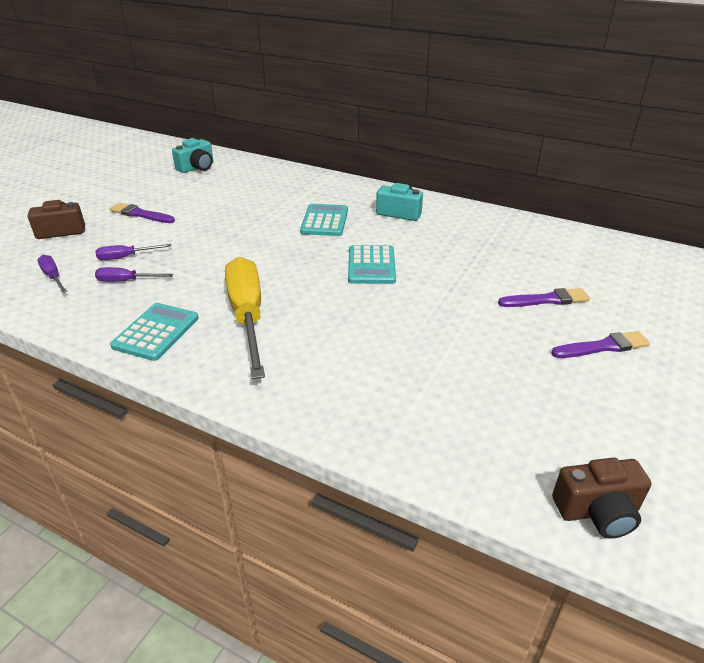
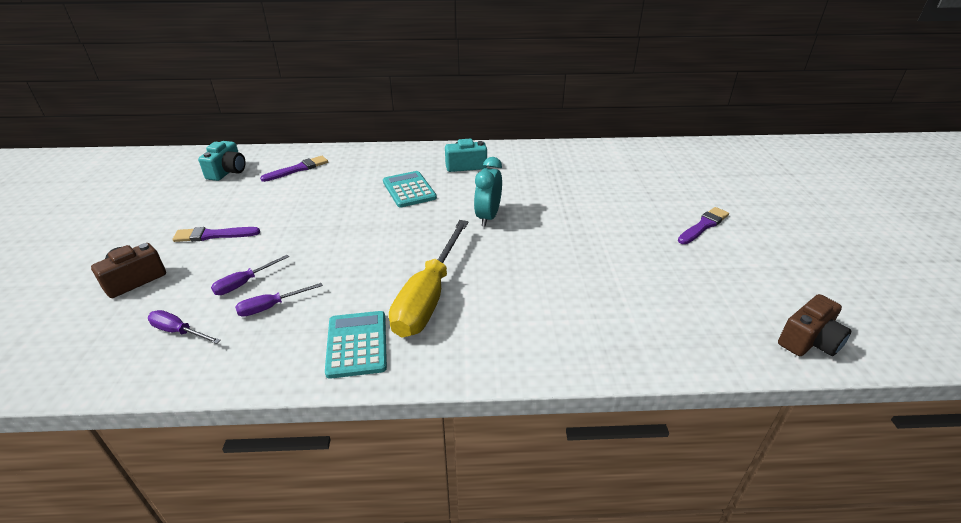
camera: 30 degrees left, 0 degrees up
(247, 316) = (428, 297): yellow screwdriver -> yellow screwdriver turned 120 degrees counterclockwise
(371, 265) = (488, 217): turquoise calculator -> turquoise clock
(546, 300) = (637, 203): purple brush -> purple brush (298, 169)

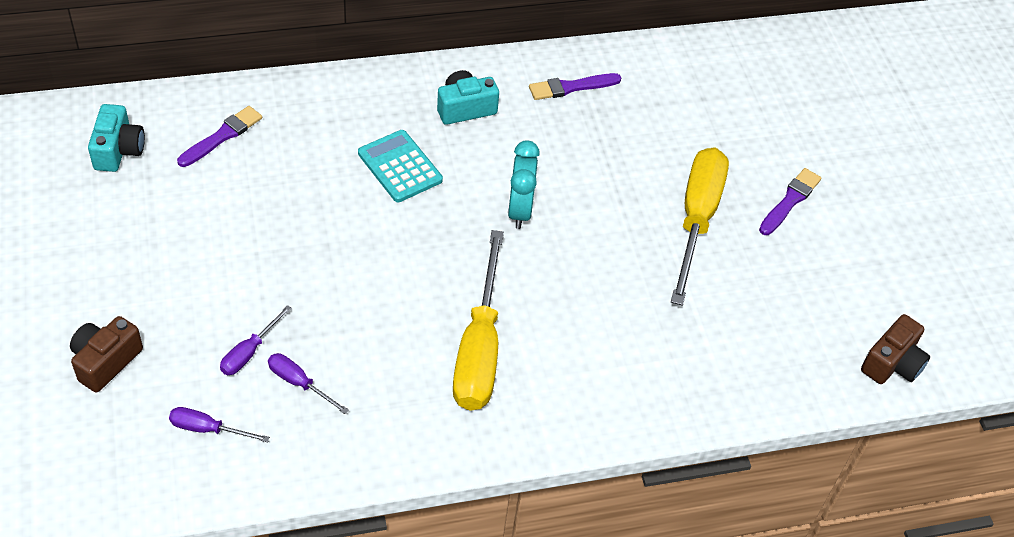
camera: 15 degrees left, 15 degrees up
(213, 235) = (167, 277): purple brush -> purple brush (571, 87)
(271, 307) = (299, 383): purple screwdriver -> purple screwdriver turned 75 degrees clockwise
(357, 344) = (419, 422): turquoise calculator -> none
(626, 231) = (697, 219): none -> yellow screwdriver

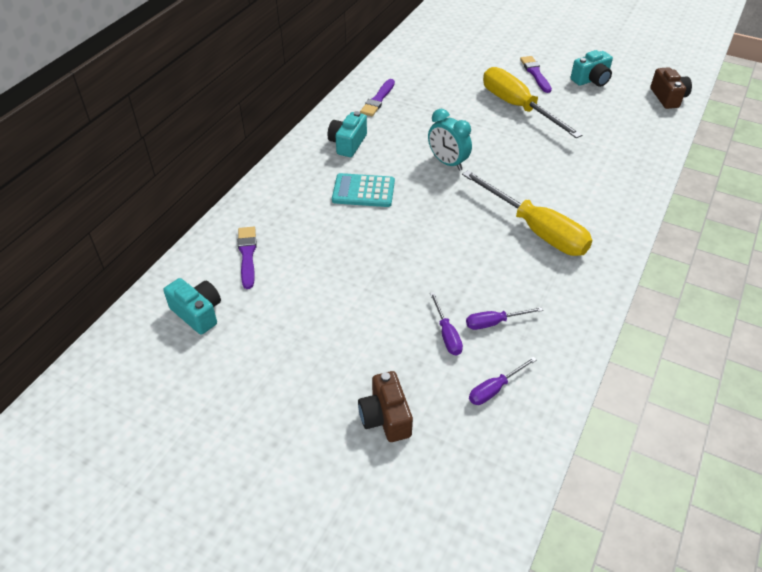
camera: 45 degrees left, 5 degrees down
(841, 264) = (591, 80): none -> turquoise camera

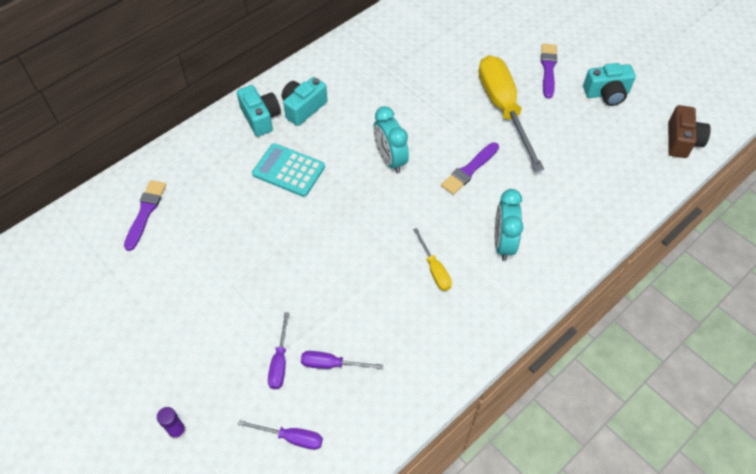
camera: 20 degrees right, 10 degrees up
(198, 313) = (72, 263): turquoise camera -> turquoise camera (260, 118)
(378, 100) = (362, 60): purple brush -> purple brush (469, 170)
(385, 417) = (177, 431): brown camera -> purple glue stick
(494, 389) = (291, 437): purple screwdriver -> purple screwdriver turned 150 degrees counterclockwise
(536, 230) = (434, 269): yellow screwdriver -> yellow screwdriver, size x0.45
(579, 197) = (503, 243): none -> turquoise clock

